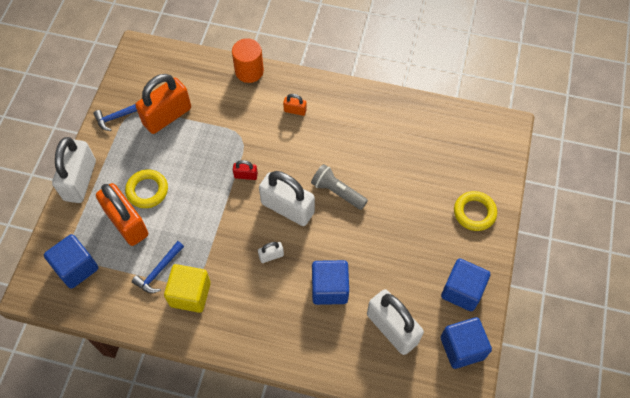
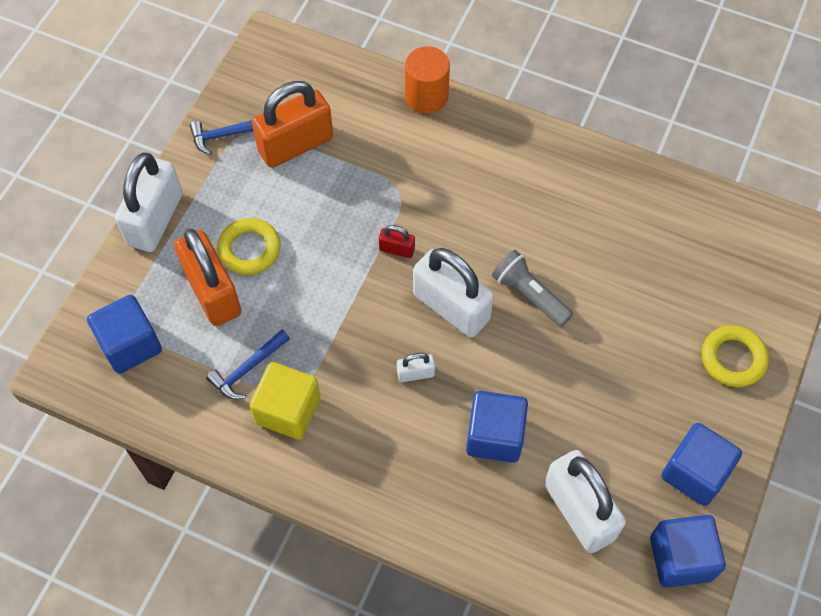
camera: 10 degrees right, 0 degrees up
(295, 110) = (485, 164): orange padlock -> none

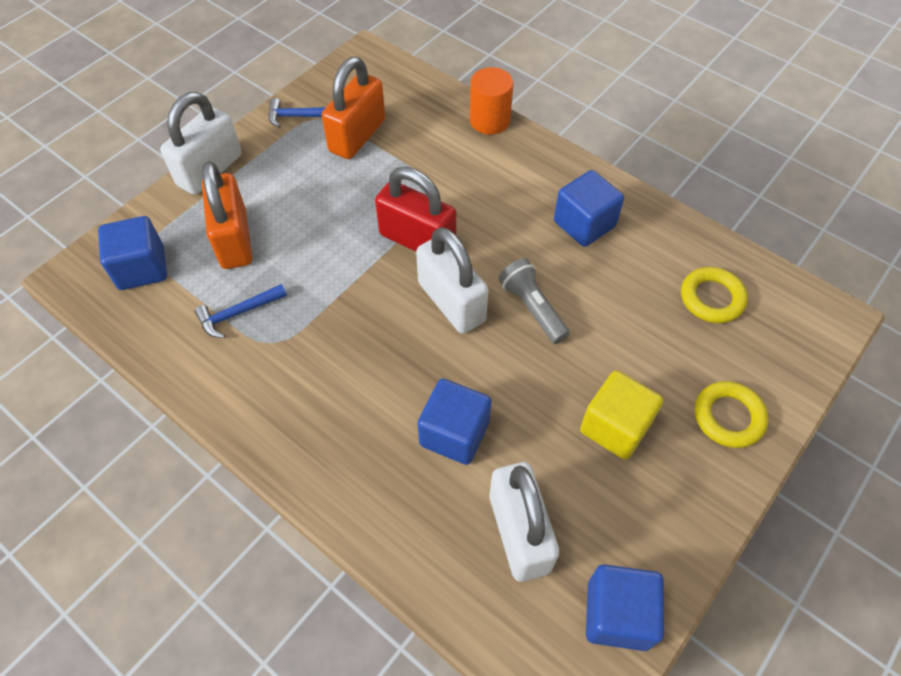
camera: 15 degrees right, 5 degrees down
(249, 249) = (282, 211): yellow ring -> yellow ring (711, 298)
(288, 410) = (260, 360): yellow cube -> yellow cube (615, 427)
(295, 145) = (357, 136): orange padlock -> orange padlock turned 45 degrees counterclockwise
(397, 249) = (417, 240): red padlock -> red padlock, size x2.25
(415, 373) = (395, 355): white padlock -> none
(694, 473) = (657, 525): blue cube -> blue cube (584, 224)

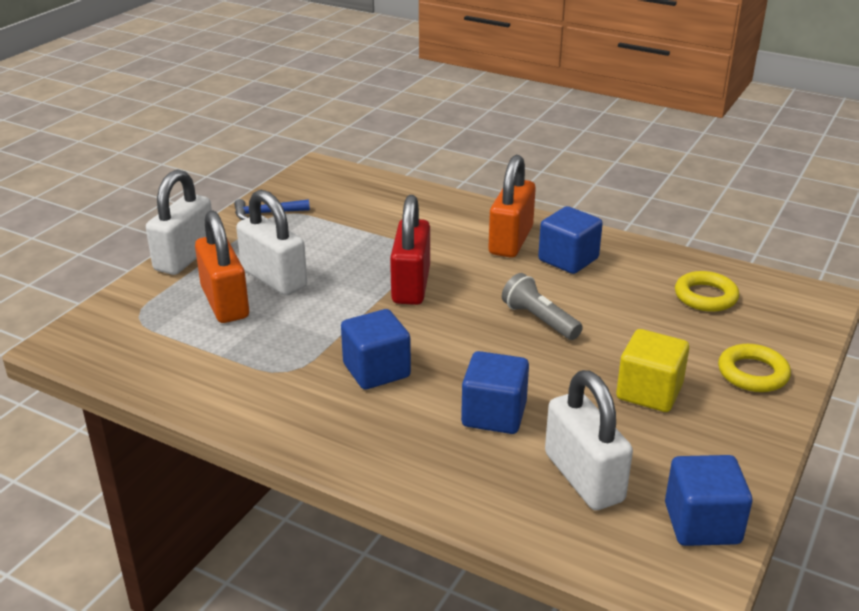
camera: 10 degrees left, 25 degrees down
(142, 268) = (133, 332): blue cube -> blue cube (376, 370)
(238, 313) = (245, 354): blue hammer -> none
(357, 136) = (328, 221): orange padlock -> orange padlock (511, 241)
(417, 240) = (411, 285): red padlock -> red padlock turned 75 degrees clockwise
(451, 302) = (459, 324): white padlock -> white padlock (274, 278)
(489, 120) = (453, 200): orange cylinder -> none

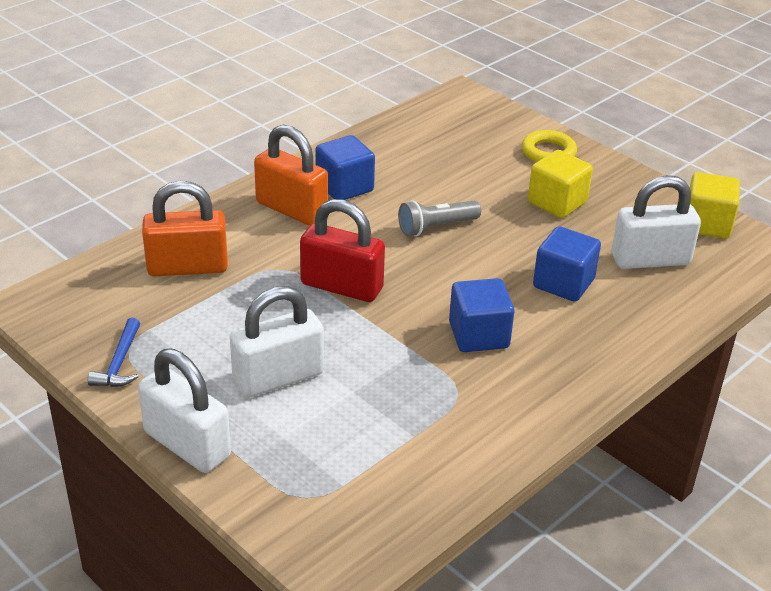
camera: 75 degrees left, 5 degrees up
(225, 302) = (310, 421): orange padlock -> orange padlock (187, 267)
(702, 523) = (706, 224): blue cube -> yellow cube
(705, 296) = (438, 139): yellow ring -> none

